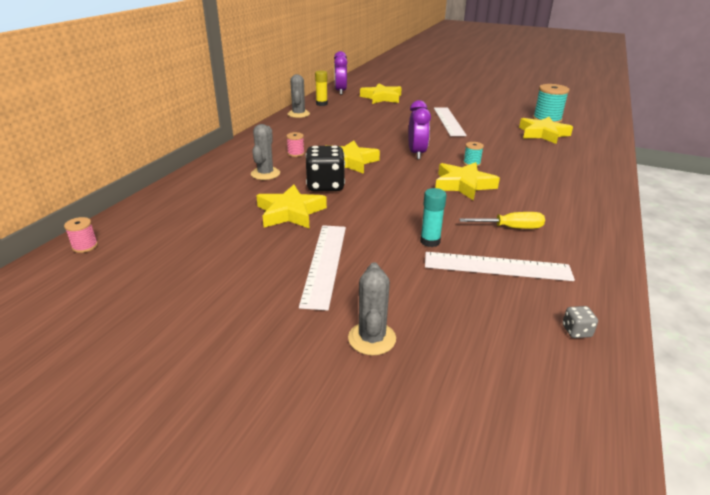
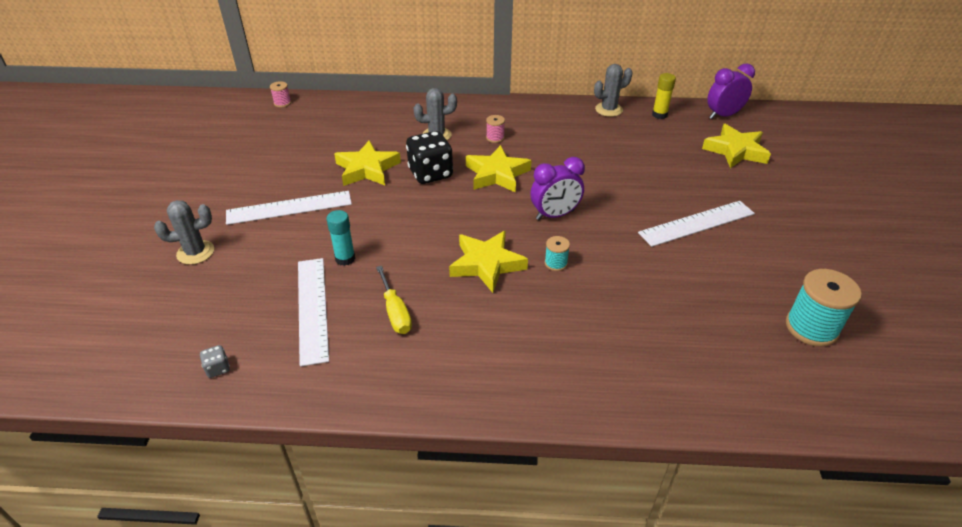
camera: 70 degrees right, 10 degrees up
(543, 134) = (732, 325): yellow star -> none

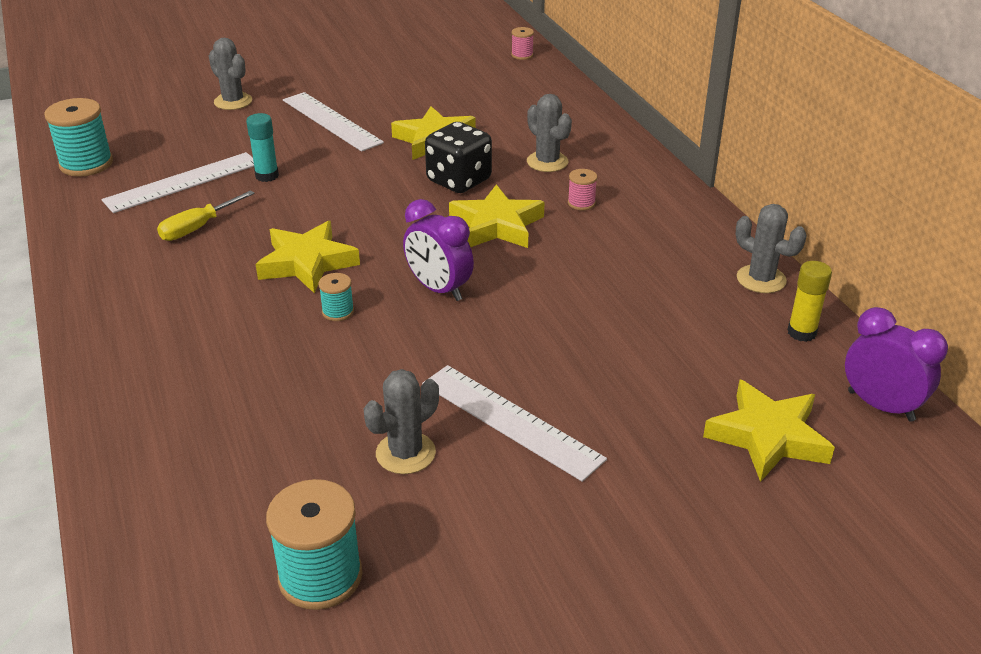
camera: 65 degrees right, 5 degrees down
(218, 368) = (86, 164): grey dice -> turquoise spool
(713, 269) = (405, 453): none -> grey cactus

